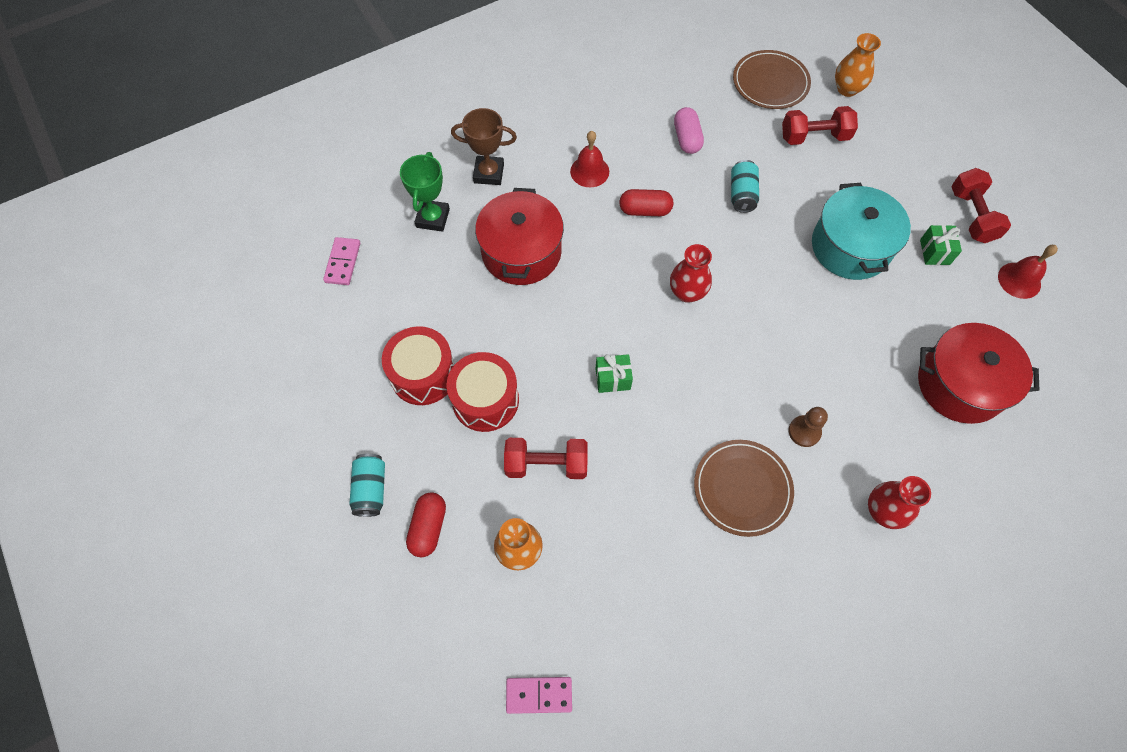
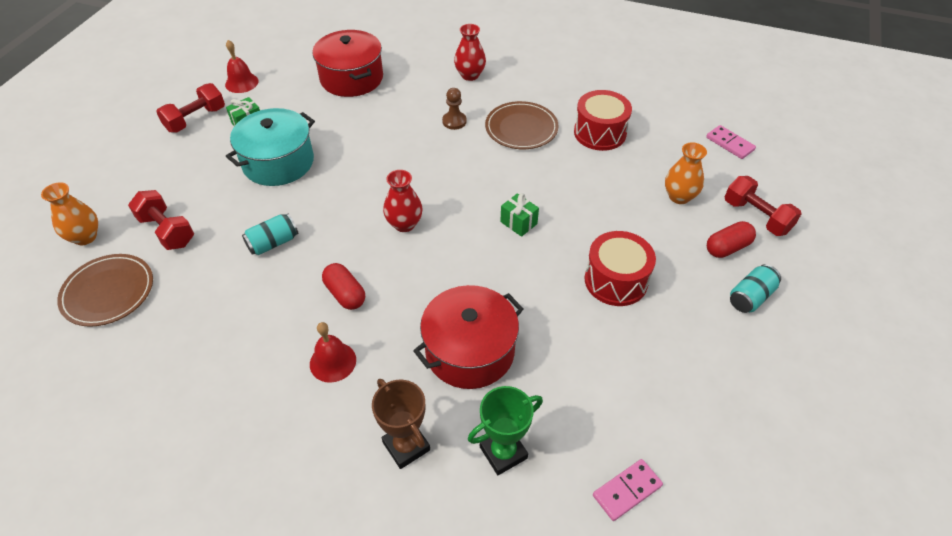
camera: 130 degrees left, 15 degrees down
(423, 374) = (644, 333): red drum -> red drum (600, 133)
(546, 464) = (616, 218): red dumbbell -> red dumbbell (756, 217)
(687, 138) = (232, 313): pink capsule -> none

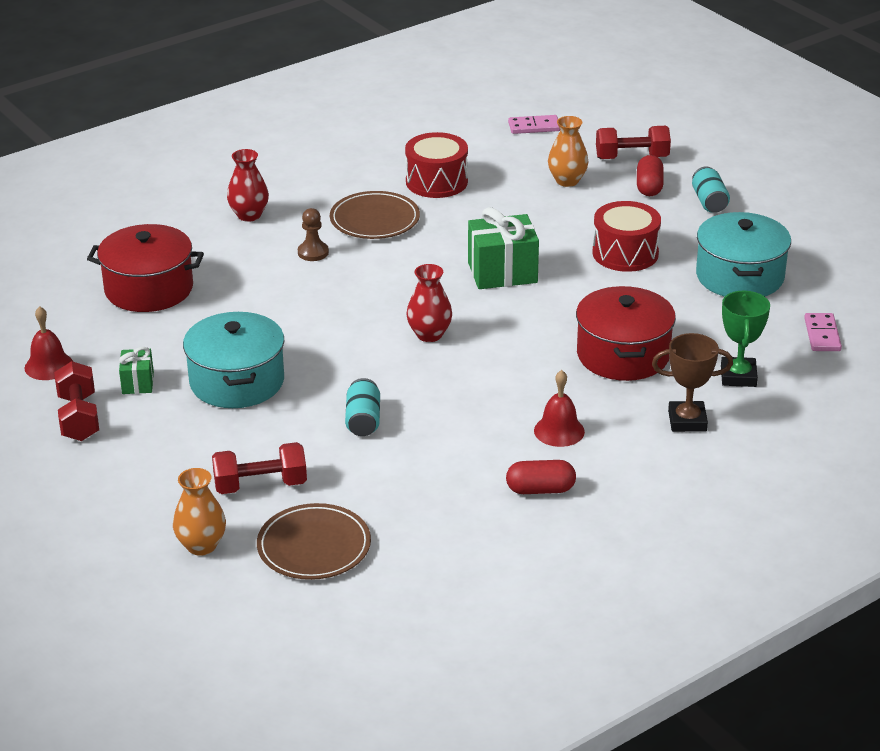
camera: 55 degrees left, 15 degrees down
(345, 294) = (483, 398): red capsule -> red capsule (540, 489)
(518, 223) = (502, 272): green gift -> green gift, size x1.85
(659, 375) = (739, 276): none -> turquoise pot

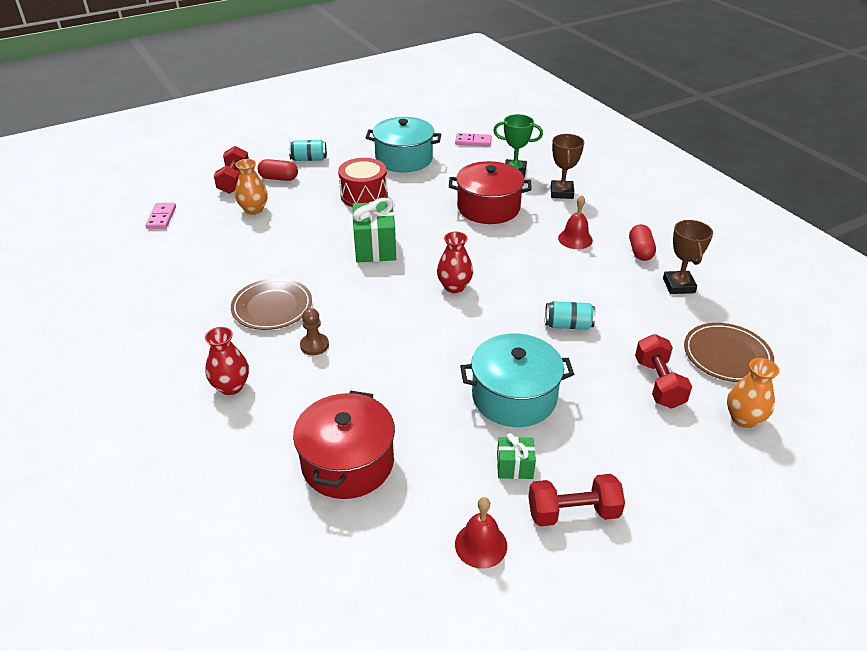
camera: 85 degrees left, 5 degrees up
(436, 182) = (224, 270): red drum -> none
(460, 519) = (678, 285): none -> brown trophy

